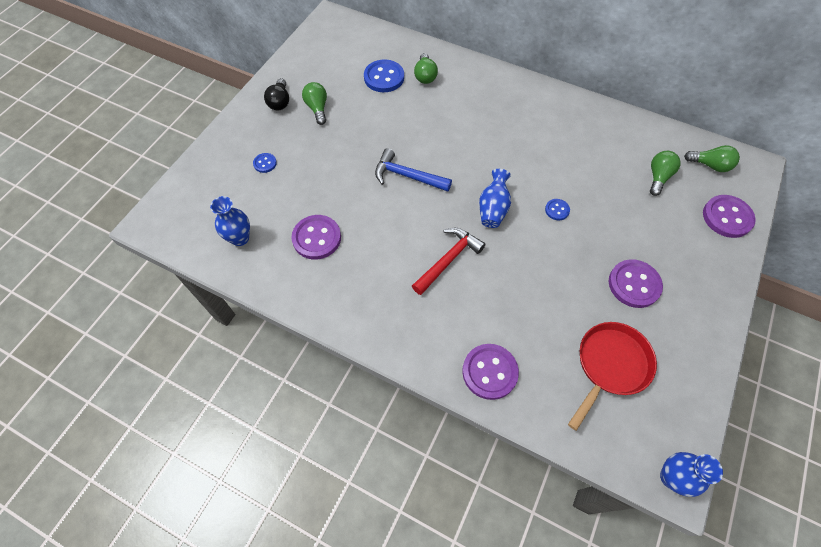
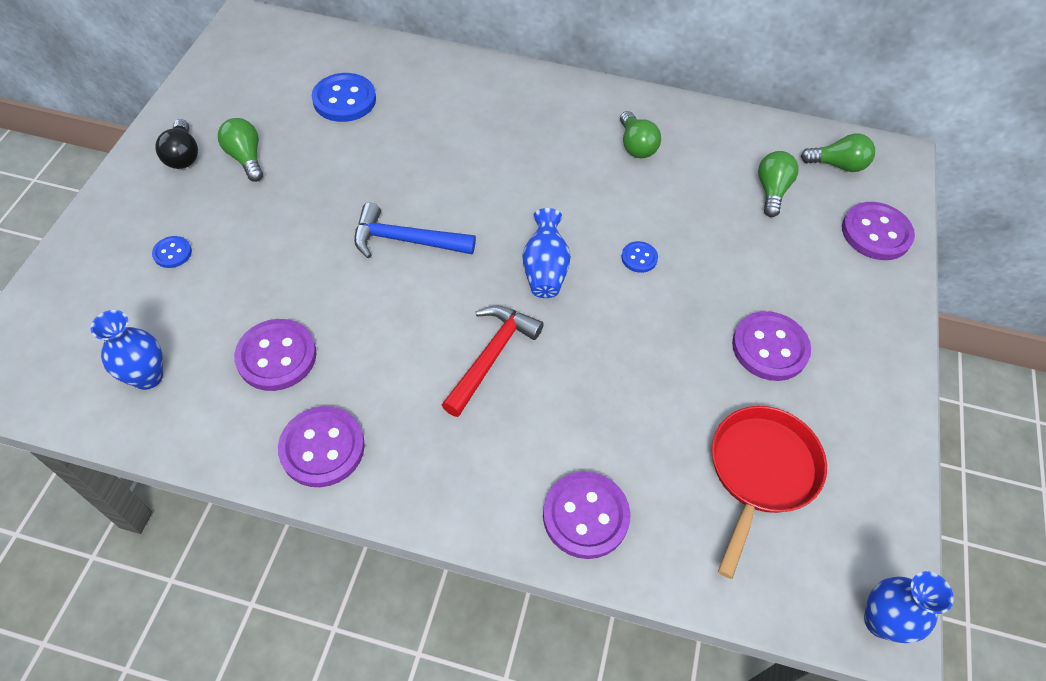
camera: 15 degrees left, 5 degrees down
(335, 299) = (322, 448): none -> purple button
(425, 76) = (407, 90): green light bulb -> green light bulb (636, 146)

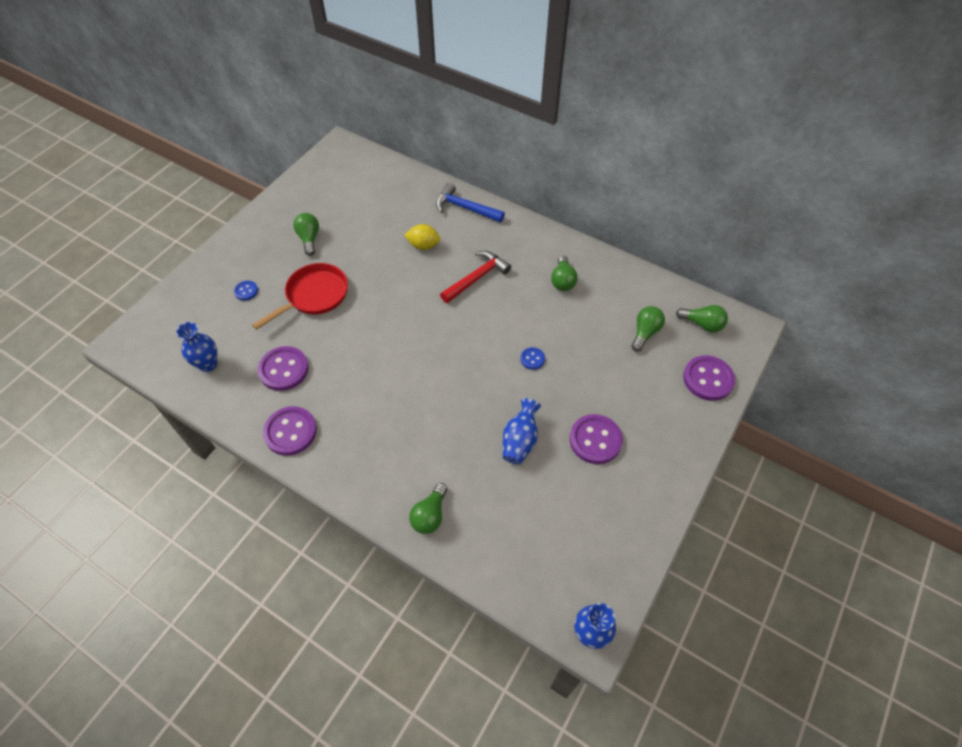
camera: 20 degrees right, 0 degrees up
(183, 155) = (272, 229): black light bulb -> none
(344, 100) = (383, 211): blue button -> none
(405, 240) = (386, 313): blue hammer -> blue hammer (465, 208)
(423, 136) = (423, 245): none -> yellow lemon
(491, 356) = (411, 401): red hammer -> red hammer (477, 278)
(545, 270) = (467, 353): blue vase -> blue vase (520, 441)
(585, 516) = (430, 515): purple button -> green light bulb
(760, 472) = (553, 519): red pan -> red pan (314, 296)

